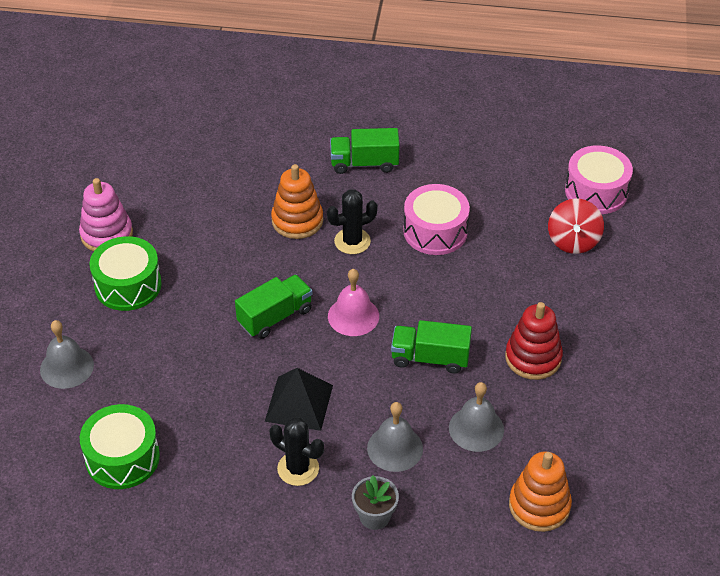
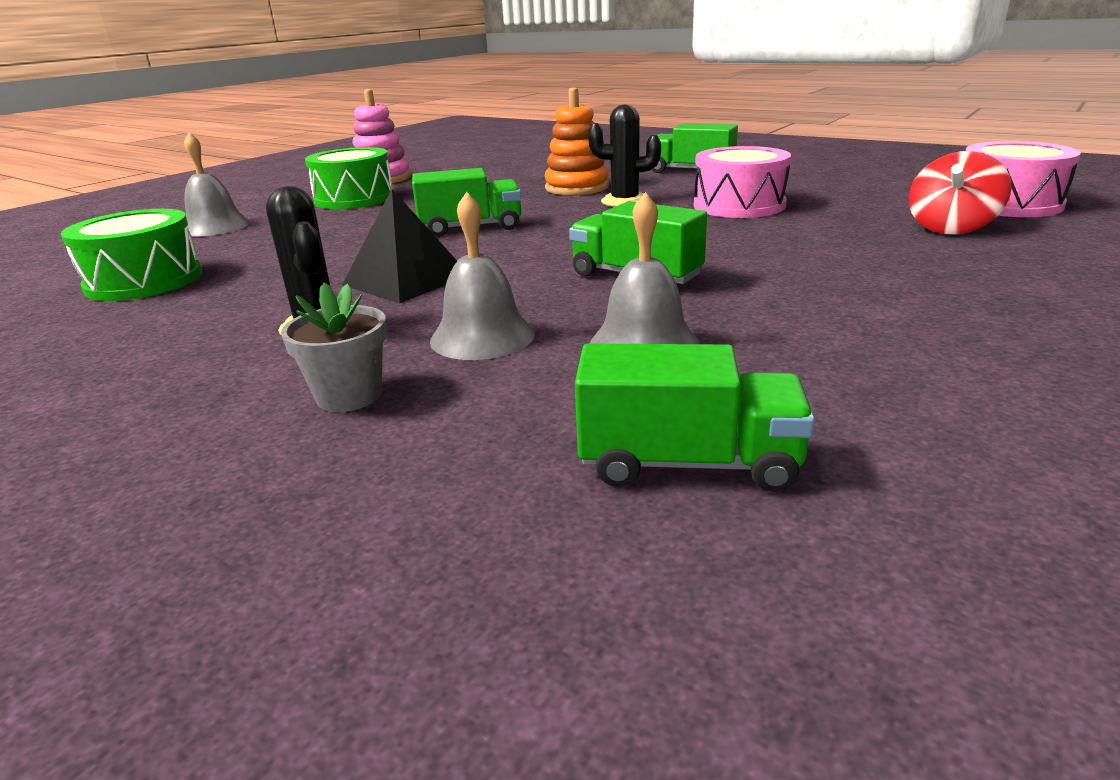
camera: 30 degrees right, 20 degrees down
(353, 316) = (565, 238): pink bell -> none
(533, 358) = (813, 299): red stacking toy -> none
(539, 505) = (688, 463): orange stacking toy -> green truck

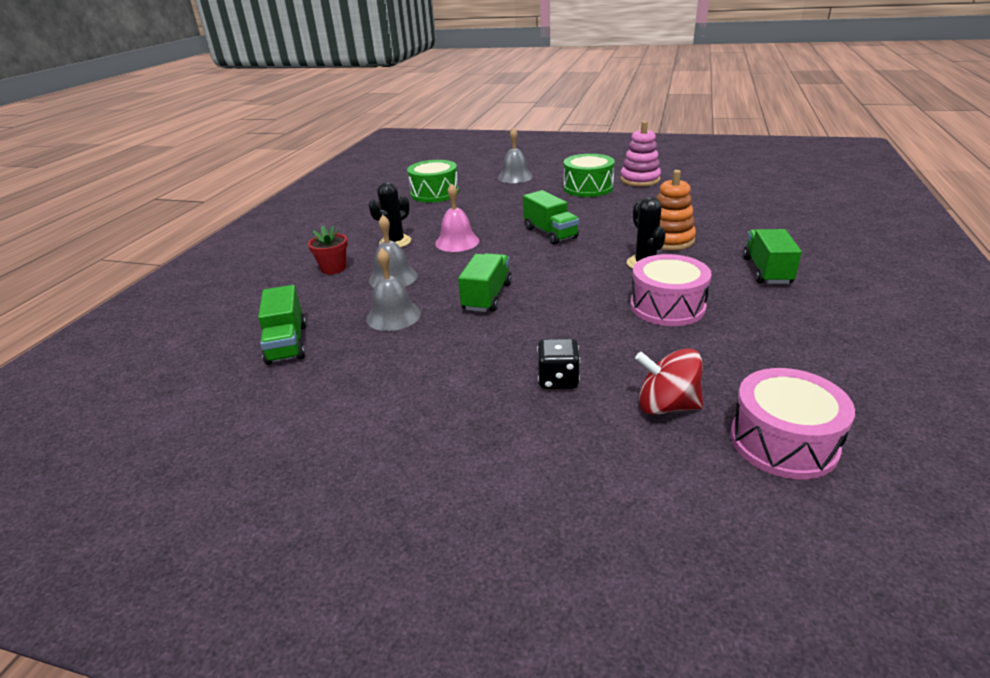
camera: 70 degrees right, 5 degrees up
(349, 395) = (333, 268): grey flower pot -> red flower pot
(406, 280) = (457, 242): black pyramid -> pink bell
(892, 261) = (558, 380): none -> black dice

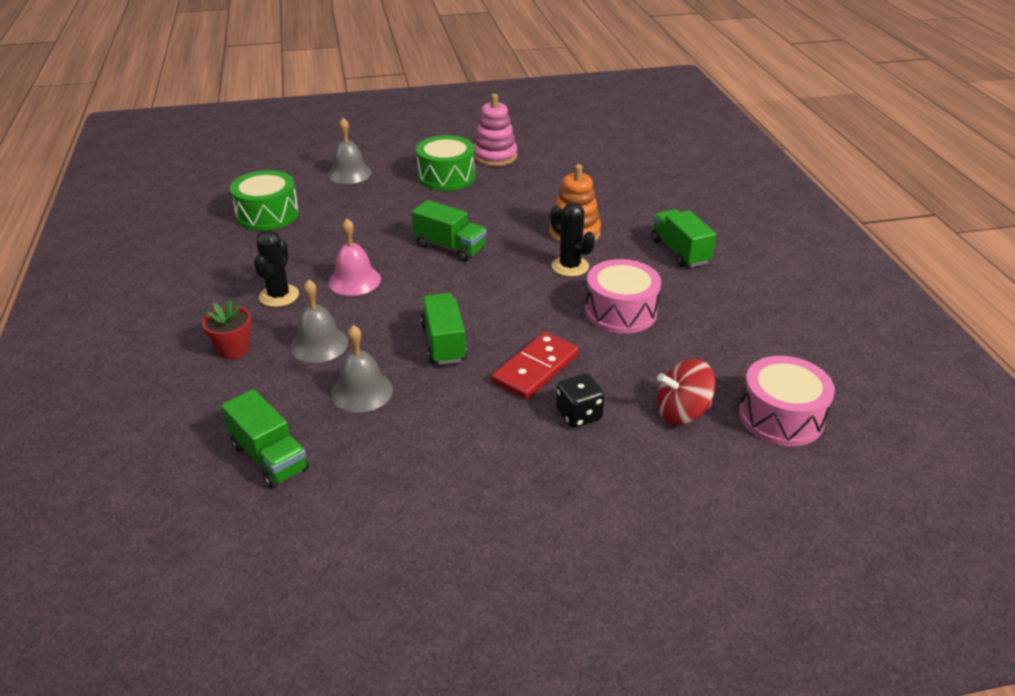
camera: 30 degrees left, 5 degrees up
(548, 333) = (535, 369): none -> red domino

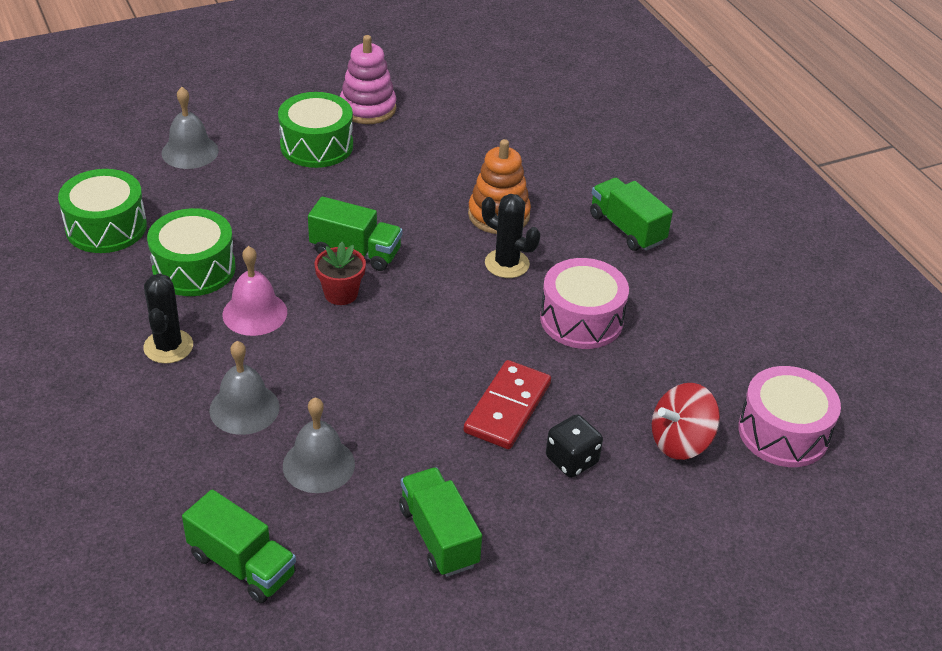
camera: 15 degrees left, 5 degrees up
(233, 349) = (141, 429): red flower pot -> red flower pot (341, 293)
(321, 247) = (194, 268): none -> green drum
(444, 343) = (392, 387): green truck -> green truck (438, 536)

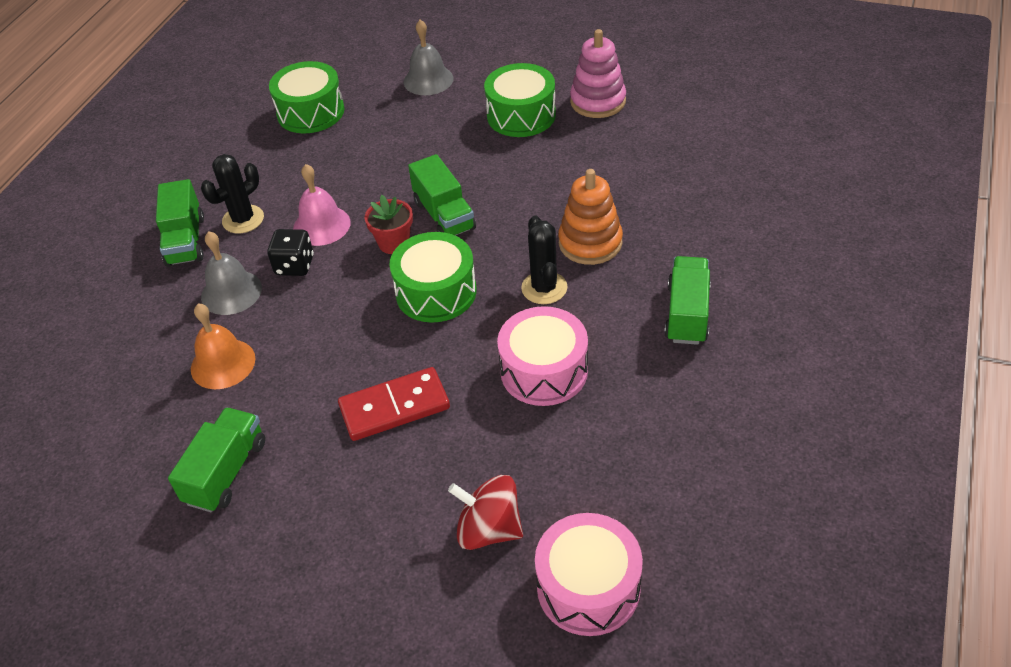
camera: 50 degrees right, 5 degrees up
(194, 268) = (325, 171): green drum -> green drum (436, 292)
(242, 565) = (98, 402): green truck -> green truck (185, 241)
(318, 465) = (223, 363): grey bell -> orange bell
(571, 460) = (386, 482): black dice -> black dice (294, 265)

